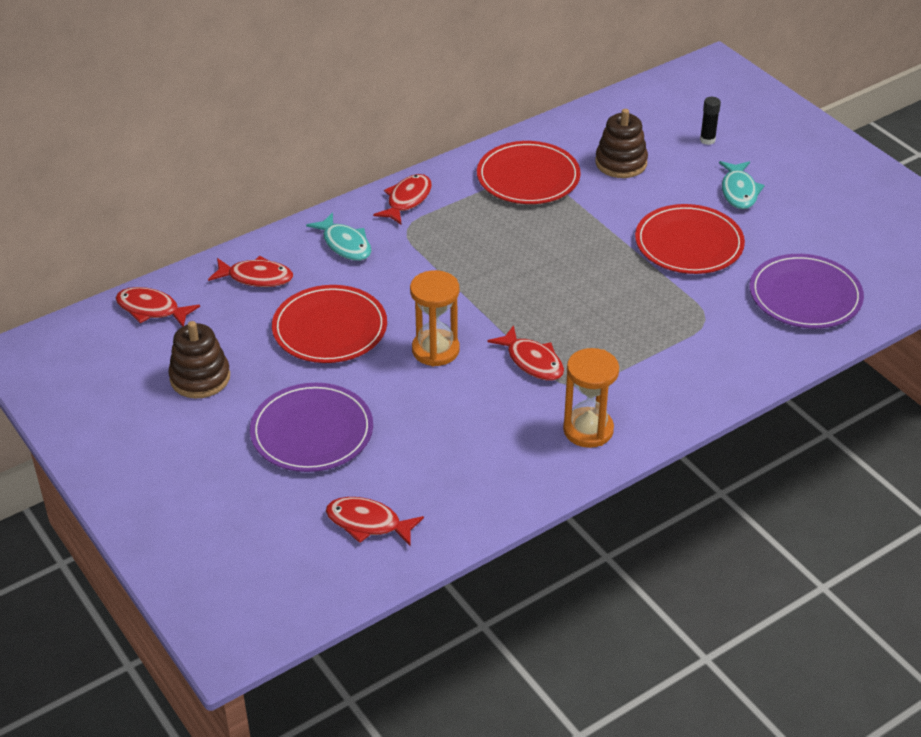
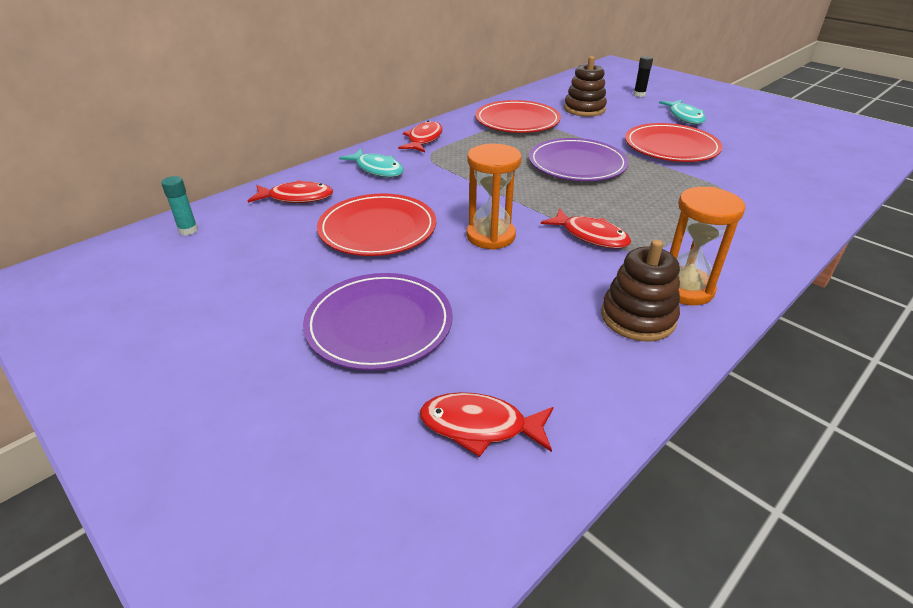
camera: 10 degrees left, 5 degrees down
(152, 309) = (188, 230): red fish -> turquoise glue stick
(200, 378) = (241, 284): brown stacking toy -> brown stacking toy (638, 317)
(805, 295) = (793, 170): purple plate -> purple plate (577, 164)

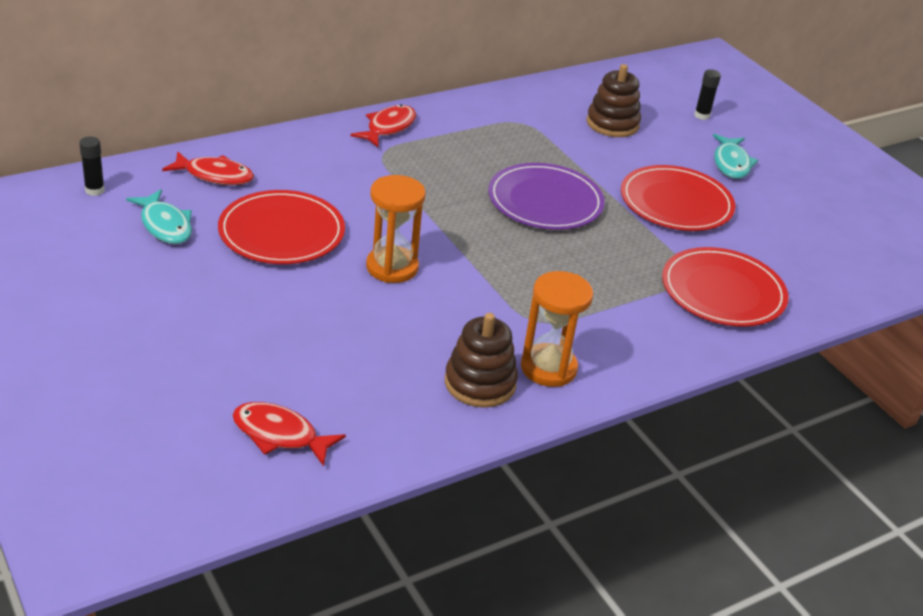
camera: 10 degrees right, 0 degrees up
(188, 230) = (95, 190): turquoise glue stick -> black glue stick
(377, 169) = (315, 158): turquoise fish -> turquoise fish (165, 225)
(379, 324) = (238, 330): purple plate -> none
(517, 121) = (516, 124): red plate -> red plate (723, 291)
(590, 236) = (496, 291): red fish -> none

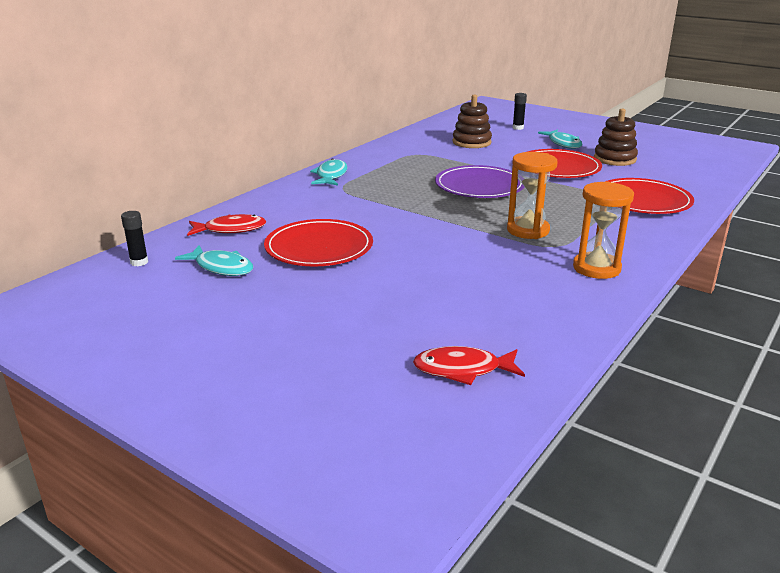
camera: 20 degrees left, 10 degrees down
(388, 127) = (331, 176): red fish -> turquoise fish
(392, 267) = (422, 245): orange hourglass -> orange hourglass (528, 230)
(480, 383) = (564, 290): brown stacking toy -> brown stacking toy (614, 159)

